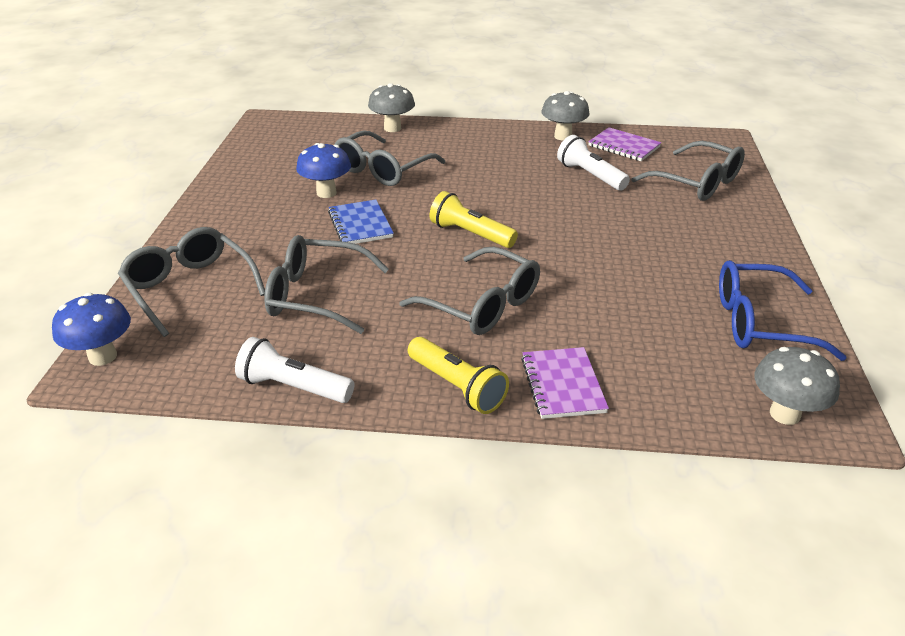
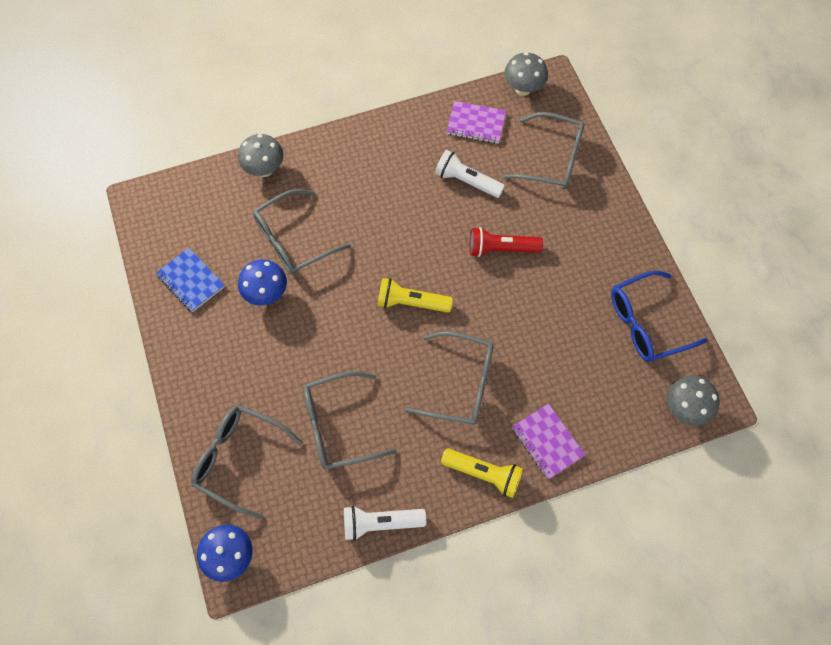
camera: 25 degrees left, 30 degrees up
(360, 225) = (320, 326): blue notebook -> blue notebook (191, 281)
(383, 169) = (294, 240): grey glasses -> grey glasses turned 45 degrees clockwise
(563, 136) = (419, 126): grey mushroom -> grey mushroom (523, 89)
(600, 224) = (501, 249): none -> red flashlight

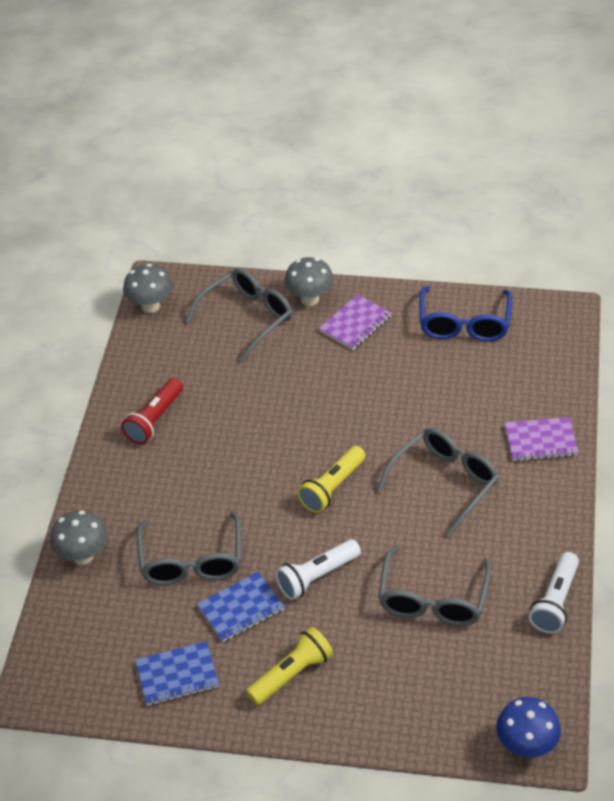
camera: 60 degrees left, 20 degrees down
(240, 459) = (422, 700): grey glasses -> none
(266, 294) = (241, 608): blue mushroom -> blue notebook
(467, 181) = (224, 391): white flashlight -> white flashlight (317, 576)
(476, 124) = (163, 357): purple notebook -> purple notebook (355, 324)
(483, 474) = (547, 501): yellow flashlight -> yellow flashlight (291, 674)
(501, 249) = (319, 394): red flashlight -> red flashlight (154, 419)
(684, 408) = (561, 334): grey mushroom -> grey mushroom (310, 299)

